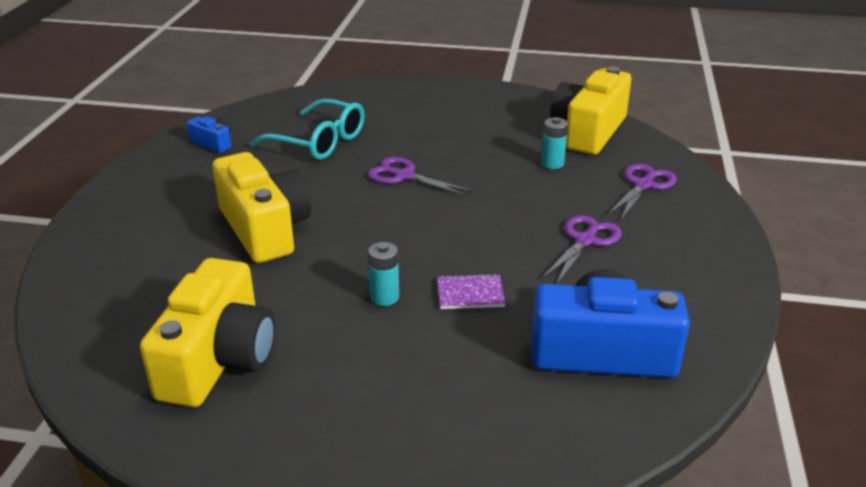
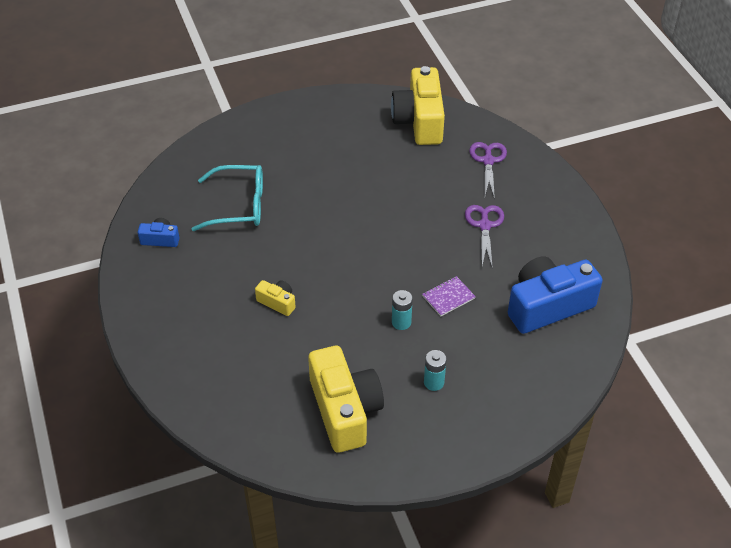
camera: 30 degrees left, 15 degrees up
(265, 229) = (277, 302): yellow camera -> yellow camera, size x0.46
(404, 176) = (329, 215): purple scissors -> none
(552, 163) = (418, 163): turquoise battery -> turquoise battery (434, 382)

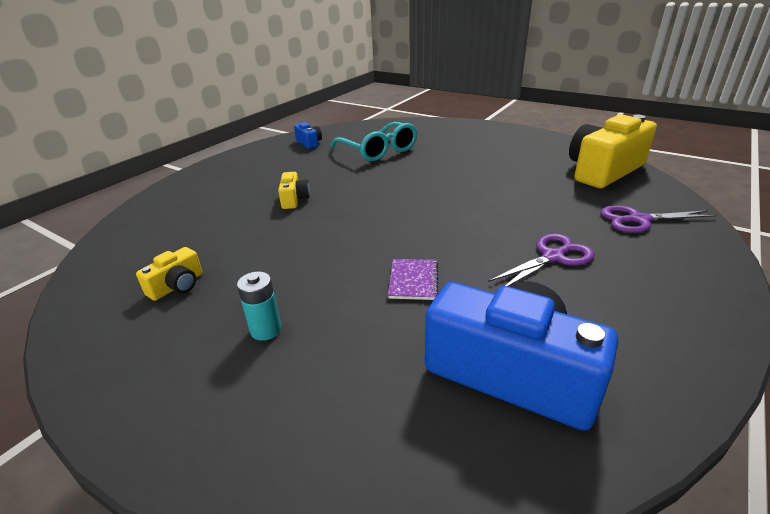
camera: 55 degrees right, 15 degrees down
(345, 410) = (177, 286): yellow camera -> yellow camera, size x0.46
(401, 322) = (339, 267): turquoise battery -> none
(448, 297) = (413, 280): purple notebook -> purple notebook turned 75 degrees clockwise
(488, 161) = (639, 220): purple scissors -> purple scissors turned 150 degrees counterclockwise

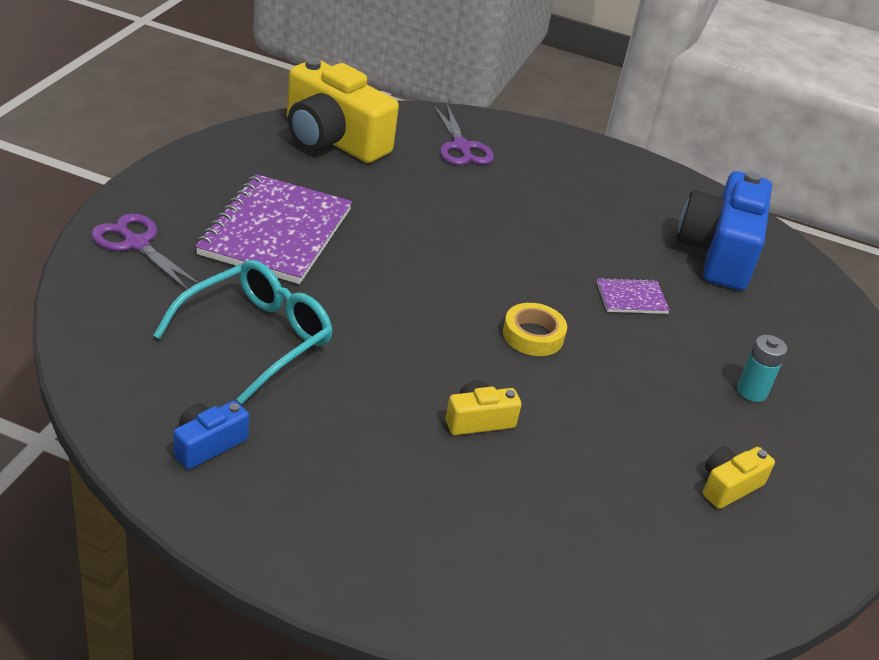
camera: 110 degrees left, 5 degrees up
(177, 286) = (729, 486): yellow camera -> yellow camera turned 60 degrees counterclockwise
(368, 225) = (533, 335): none -> yellow tape
(475, 154) = (276, 232): none -> purple notebook
(552, 257) = (554, 209): purple scissors -> purple scissors (136, 244)

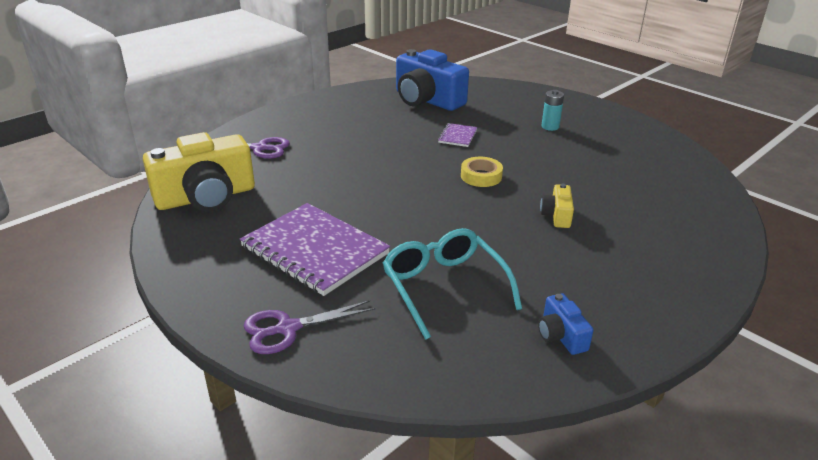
camera: 60 degrees left, 5 degrees down
(729, 486) = (622, 154): yellow camera -> none

